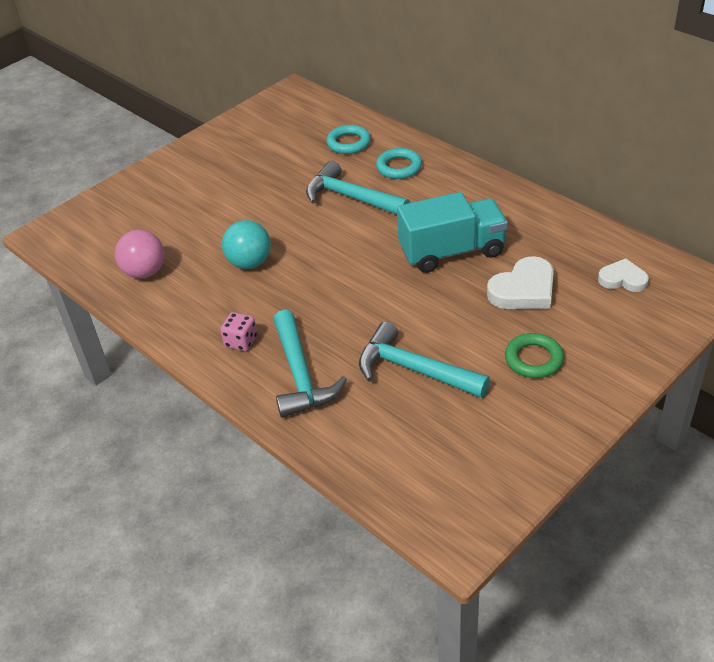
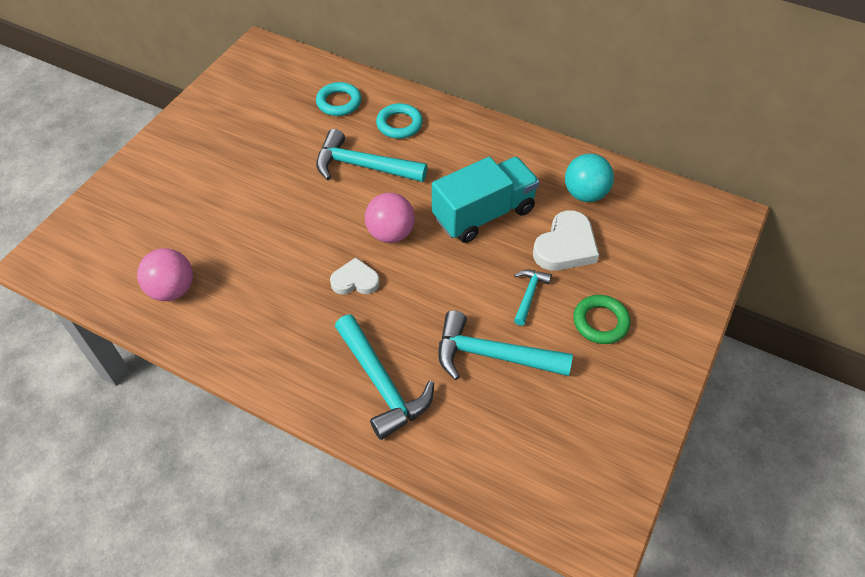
camera: 20 degrees left, 10 degrees up
(241, 341) = (306, 356): pink dice -> none
(249, 263) = (283, 260): turquoise ball -> turquoise ball (585, 194)
(356, 255) = (390, 233): none -> pink ball
(470, 325) = (529, 295): none -> turquoise hammer
(622, 279) = (651, 219): white heart -> white heart (355, 281)

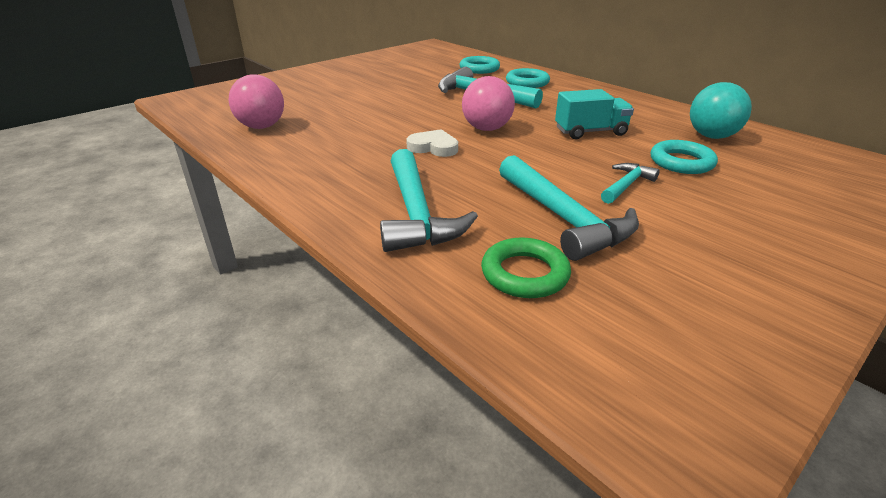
camera: 20 degrees right, 20 degrees down
(483, 214) = (590, 132): turquoise truck -> turquoise truck, size x0.63
(492, 355) = (563, 218): turquoise hammer -> turquoise hammer turned 150 degrees counterclockwise
(565, 246) = (681, 162): white heart -> turquoise ring
(600, 322) = (719, 219): green ring -> green ring (524, 274)

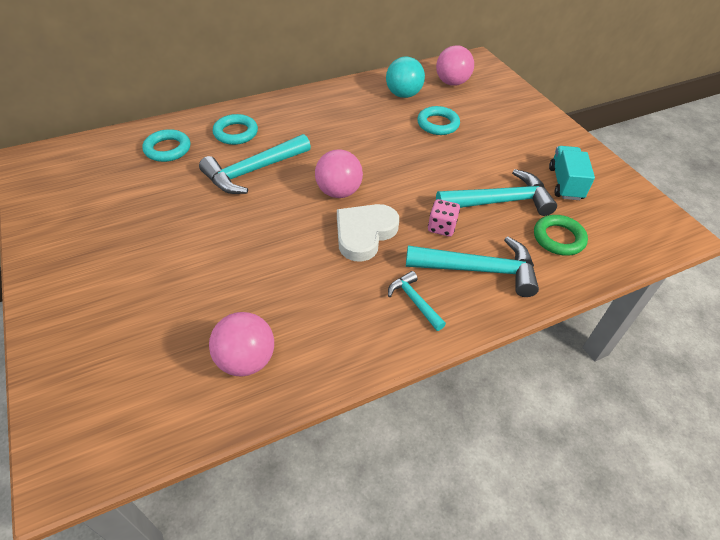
camera: 75 degrees left, 15 degrees up
(433, 147) = (364, 234): white heart -> white heart, size x1.56
(476, 184) = (441, 227): none -> pink dice
(590, 132) = (371, 141): turquoise truck -> turquoise truck (565, 183)
(626, 185) = (463, 159): turquoise hammer -> turquoise hammer (414, 301)
(800, 161) = (452, 83): none -> pink ball

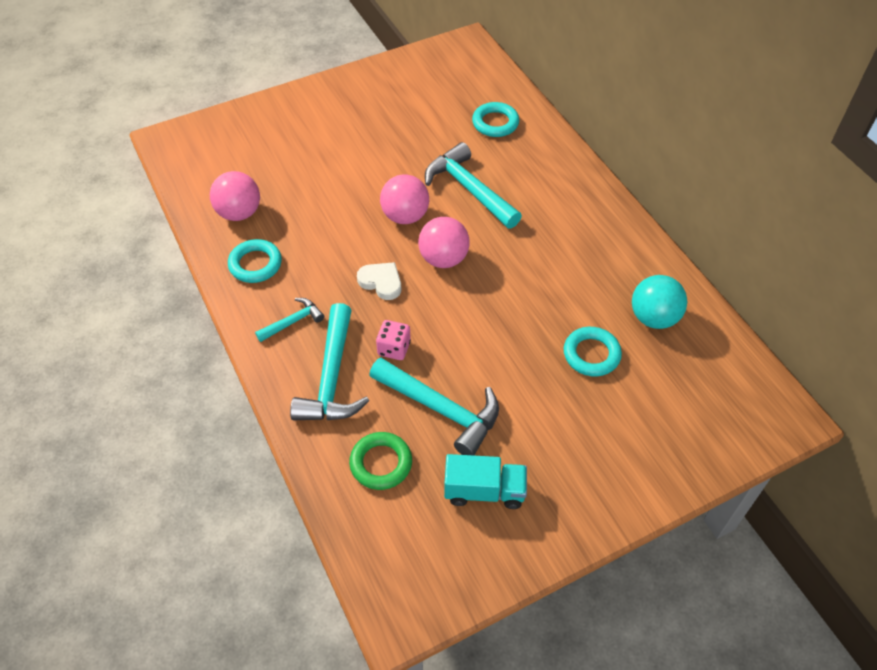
camera: 90 degrees right, 5 degrees up
(236, 133) = (532, 167): turquoise ring -> turquoise ring (255, 264)
(364, 234) = (381, 282): white heart -> white heart, size x0.64
(452, 83) = (704, 377): pink ball -> pink ball (405, 216)
(500, 201) = (441, 409): turquoise hammer -> turquoise hammer turned 45 degrees counterclockwise

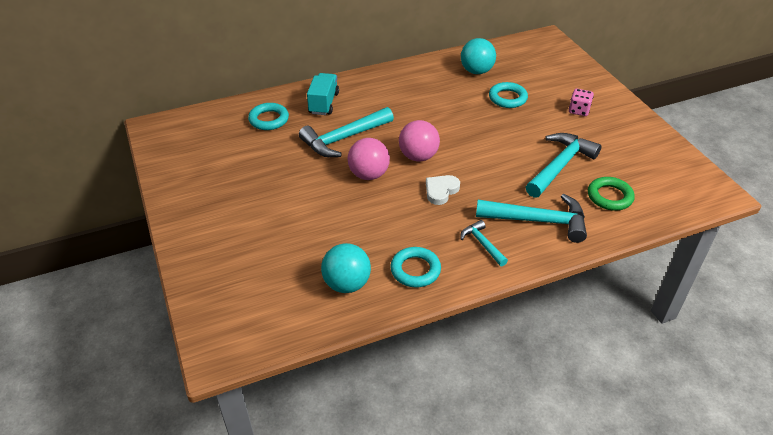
camera: 85 degrees left, 10 degrees down
(239, 213) = (347, 284): pink ball -> turquoise ball
(394, 348) = (507, 186): pink dice -> pink dice (579, 110)
(484, 491) = (620, 151): turquoise truck -> turquoise truck (324, 103)

